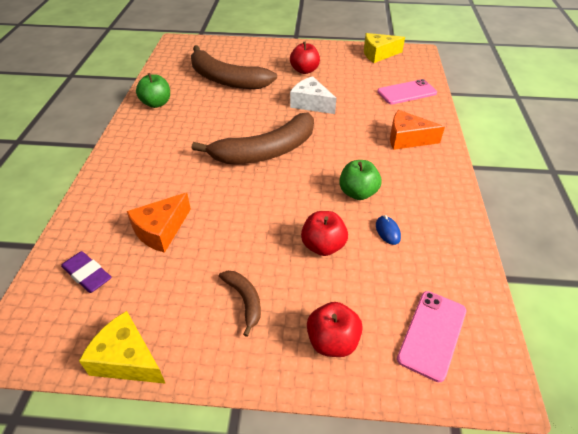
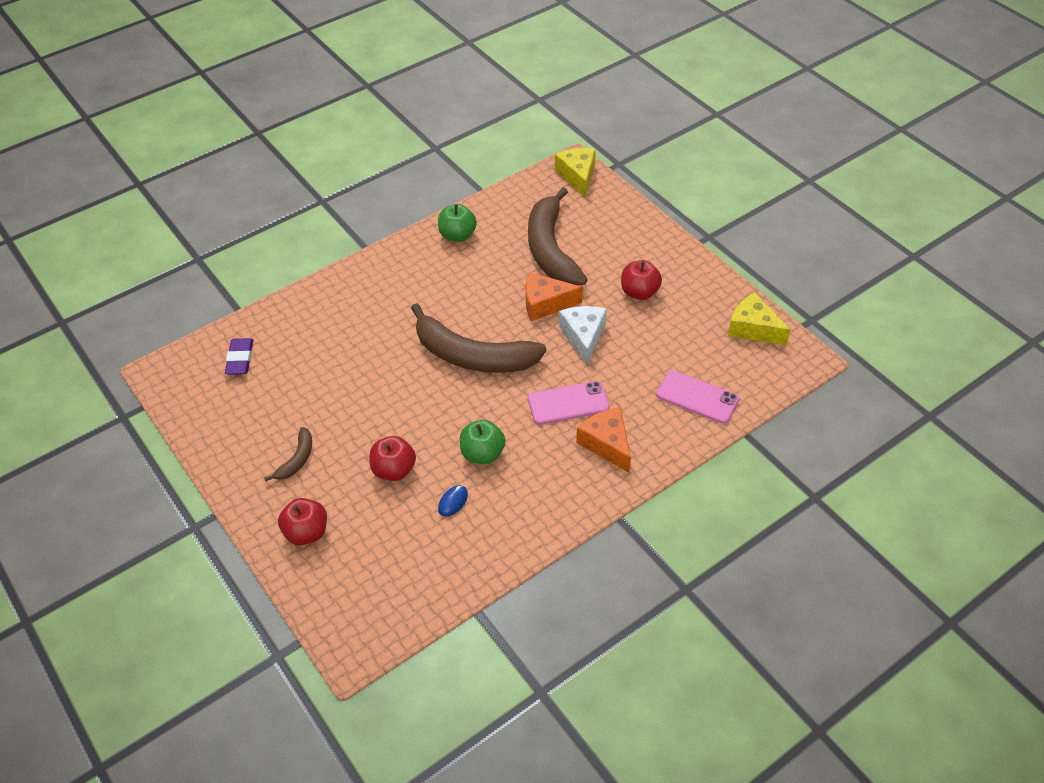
camera: 50 degrees right, 5 degrees up
(127, 359) = (198, 434): yellow cheese -> yellow cheese (577, 176)
(161, 230) = (315, 363): orange cheese -> orange cheese (545, 304)
(432, 334) = (366, 589): pink phone -> pink phone (568, 403)

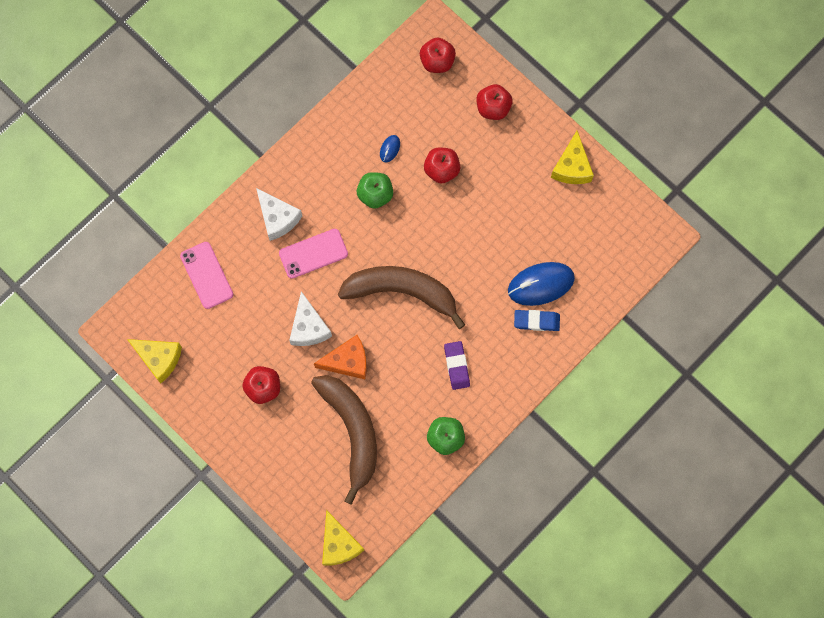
camera: 170 degrees right, 25 degrees up
(233, 453) = (572, 167): none -> yellow cheese
(240, 359) = (601, 259): purple eraser -> purple eraser (456, 366)
(297, 460) = (520, 168): brown banana -> none
(316, 344) = (541, 284): none -> blue mouse
(333, 314) = (536, 321): none -> blue eraser
(362, 601) = (437, 62): none -> red apple
(606, 444) = (277, 218): orange cheese -> white cheese
(697, 397) = (206, 275): pink phone -> pink phone turned 45 degrees clockwise

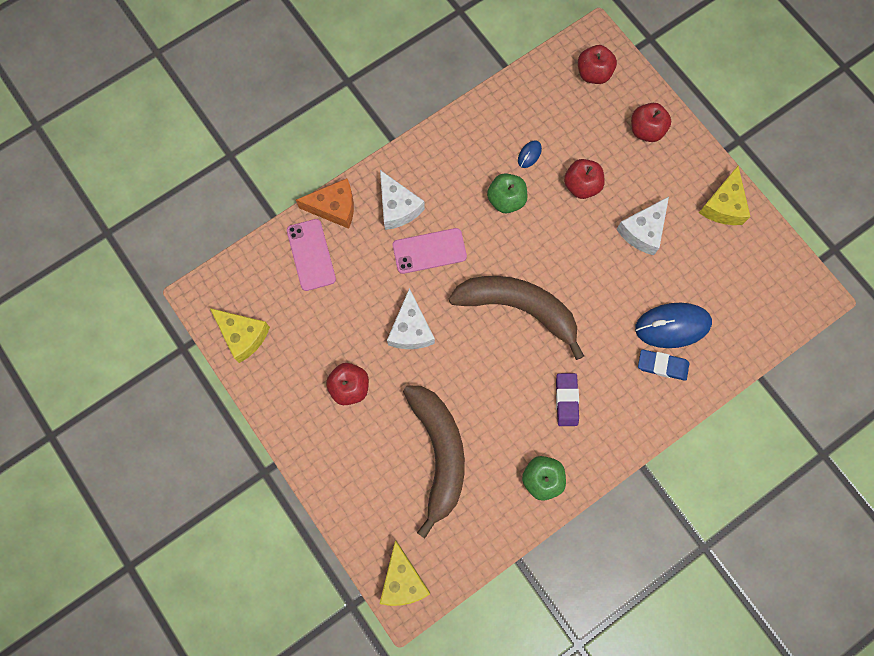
camera: 10 degrees right, 0 degrees up
(347, 361) = (447, 374): orange cheese -> orange cheese (334, 207)
(503, 203) = (643, 231): none -> white cheese

